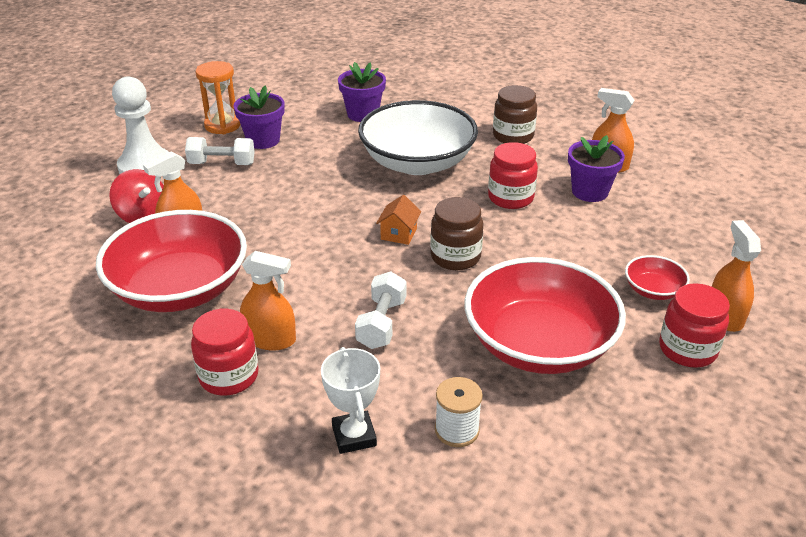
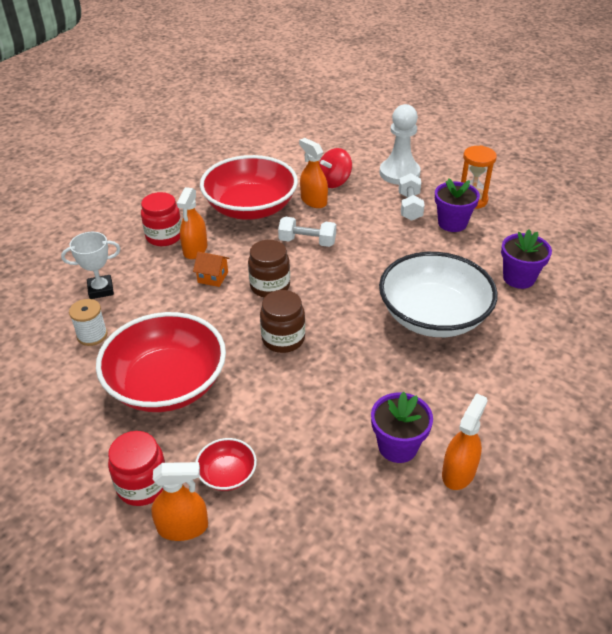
camera: 90 degrees right, 5 degrees up
(381, 323) = (204, 298): white dumbbell -> white dumbbell (307, 241)
(399, 234) = (315, 305): orange house -> orange house (213, 277)
(510, 198) = (378, 380): red jar -> none
(513, 136) = (505, 390): brown jar -> brown jar (270, 286)

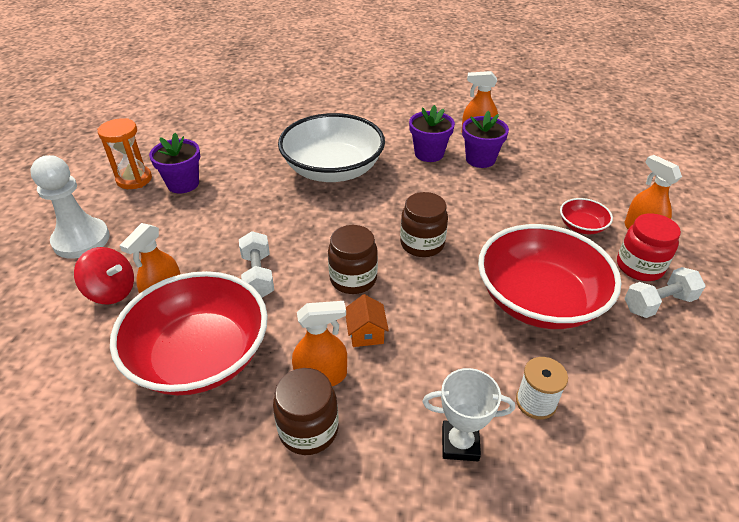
camera: 115 degrees left, 0 degrees up
(101, 289) = (460, 444): white trophy -> white trophy turned 45 degrees counterclockwise
(164, 236) = (308, 429): red jar -> brown jar
(410, 207) = (158, 216): white dumbbell -> white dumbbell (658, 303)
(519, 278) = (257, 138): purple flower pot -> purple flower pot (429, 154)

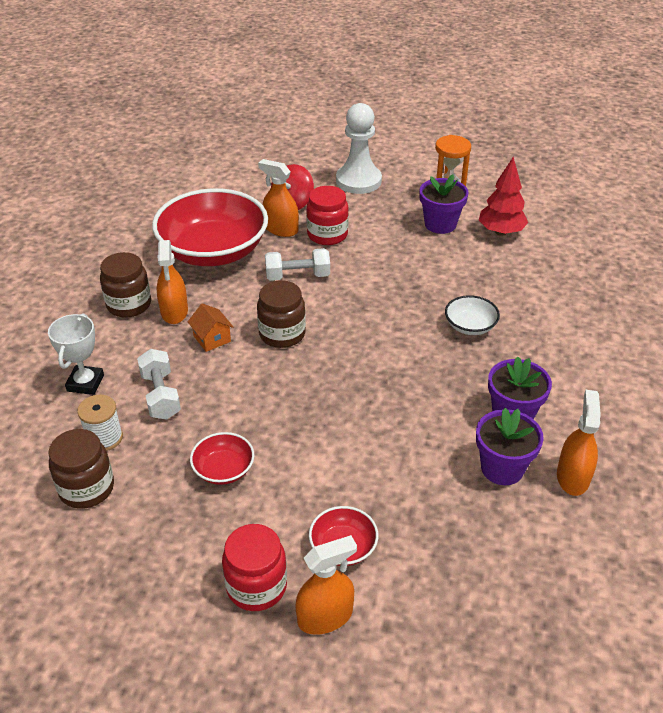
camera: 95 degrees right, 0 degrees up
(185, 258) = (327, 235): none -> red jar
(203, 152) = (501, 232): none -> red tree
(333, 169) = (470, 326): white bowl -> white bowl, size x0.43
(366, 333) = (212, 339): orange house -> orange house turned 60 degrees clockwise
(422, 244) = (327, 388): brown jar -> brown jar (87, 488)
(539, 300) = (224, 469): red bowl -> red bowl, size x0.43
(658, 303) = (192, 582): white dumbbell -> white dumbbell (161, 395)

